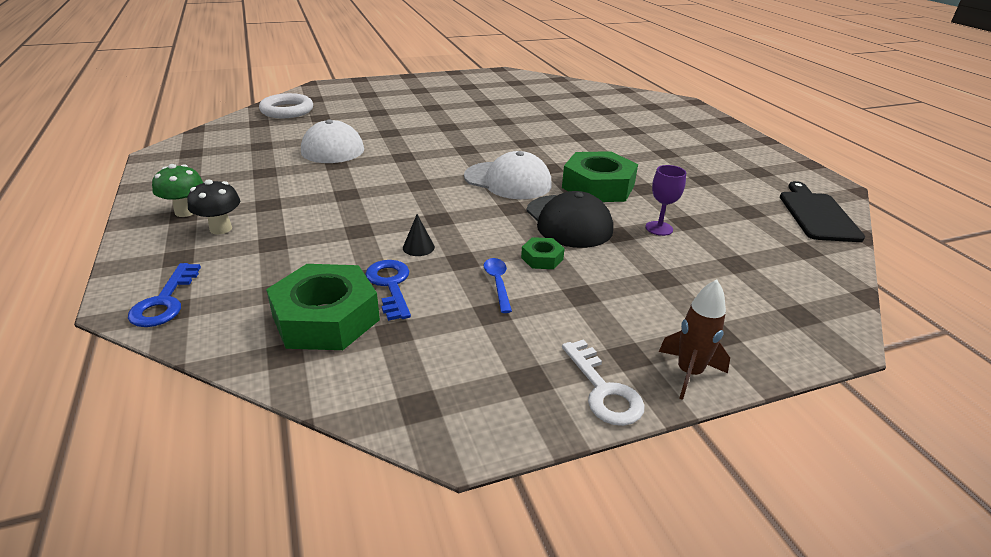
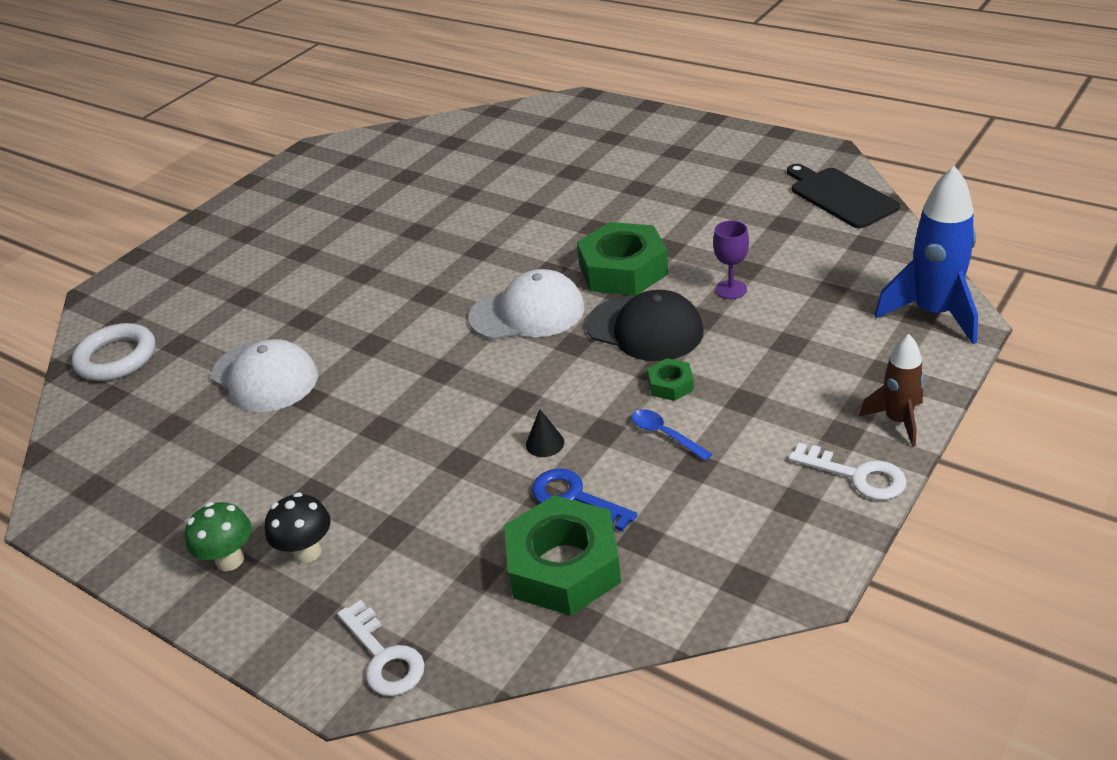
camera: 30 degrees left, 5 degrees up
(165, 301) = (384, 657): blue key -> white key
(814, 318) = (933, 313): none -> blue rocket

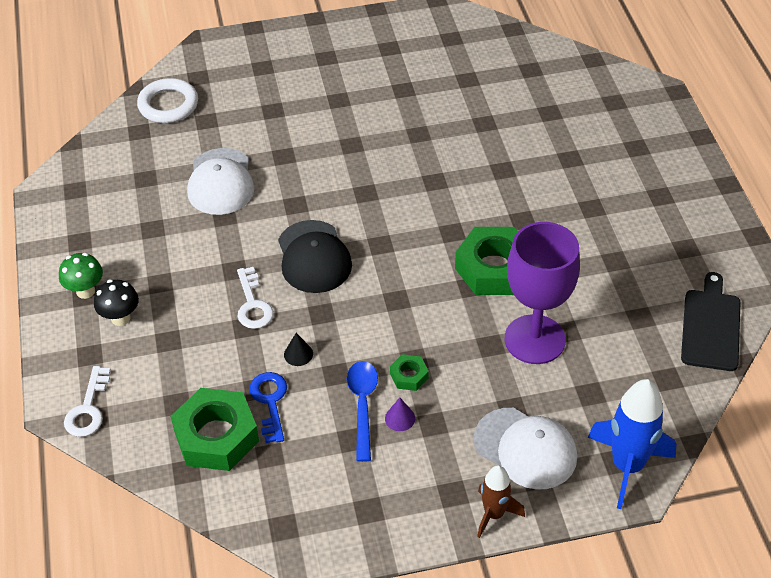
camera: 40 degrees right, 10 degrees up
(527, 313) = (400, 254): white cap -> white cap (525, 448)
(645, 329) = (447, 324): black cap -> black cap (314, 257)
(664, 434) = (362, 405): blue spoon -> blue spoon, size x1.54
(712, 418) = (400, 418): none -> purple cone
(731, 289) = (534, 339): purple goblet -> purple goblet, size x2.28
(857, 475) = (422, 524): white key -> white key (253, 304)

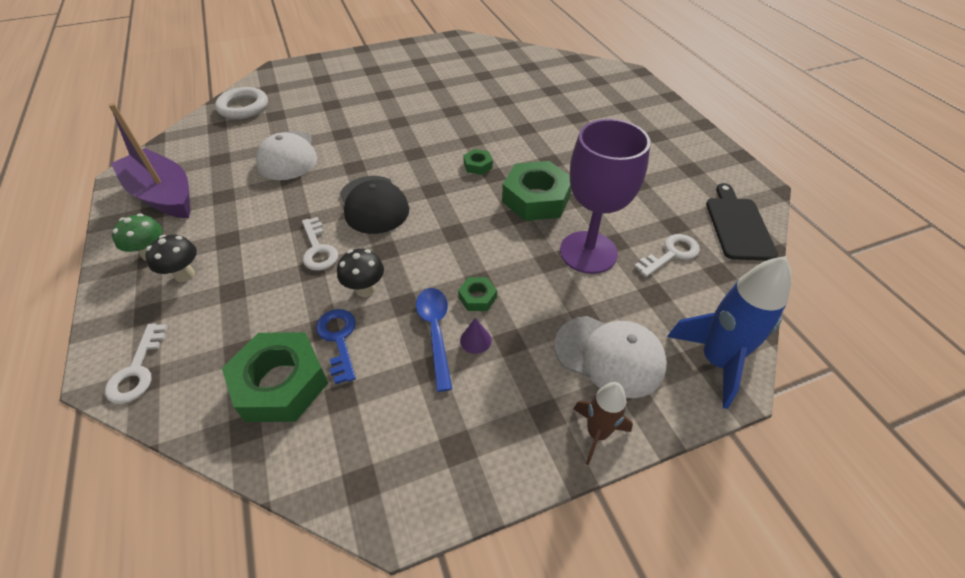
camera: 10 degrees left, 0 degrees up
(89, 221) = (163, 195): none -> purple boat
(298, 354) = (365, 289): black cone -> black mushroom
(436, 217) = (478, 165): none -> green nut
(623, 351) = (671, 254): none -> white key

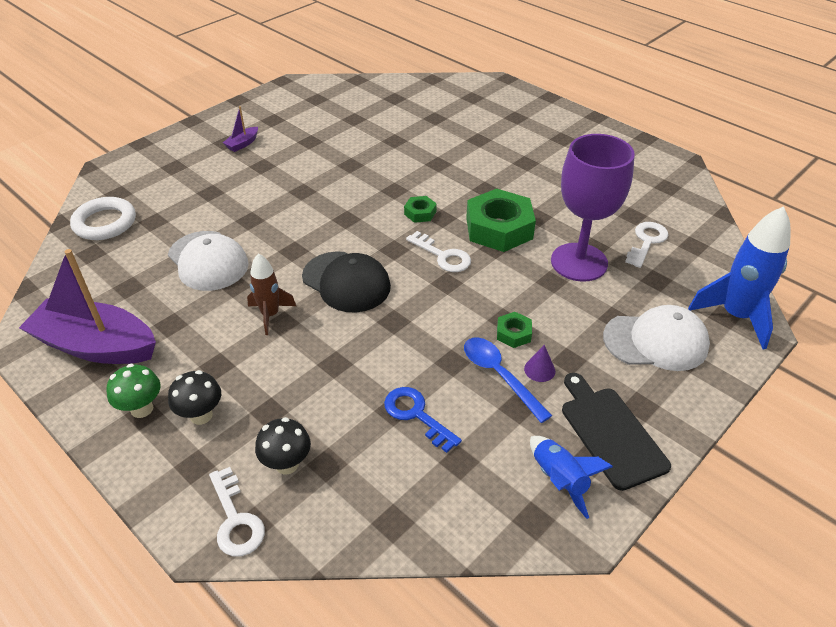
camera: 25 degrees left, 5 degrees down
(281, 383) = (393, 472): green nut -> none
(318, 249) = (325, 342): white key -> white key (443, 256)
(365, 289) = (404, 362): black mushroom -> black mushroom (287, 464)
(383, 74) = (242, 144): none -> purple boat
(413, 455) = (559, 480): none -> blue rocket
(597, 433) = (688, 404): brown rocket -> brown rocket (270, 315)
(738, 225) = (682, 201): black cutting board -> black cutting board (610, 433)

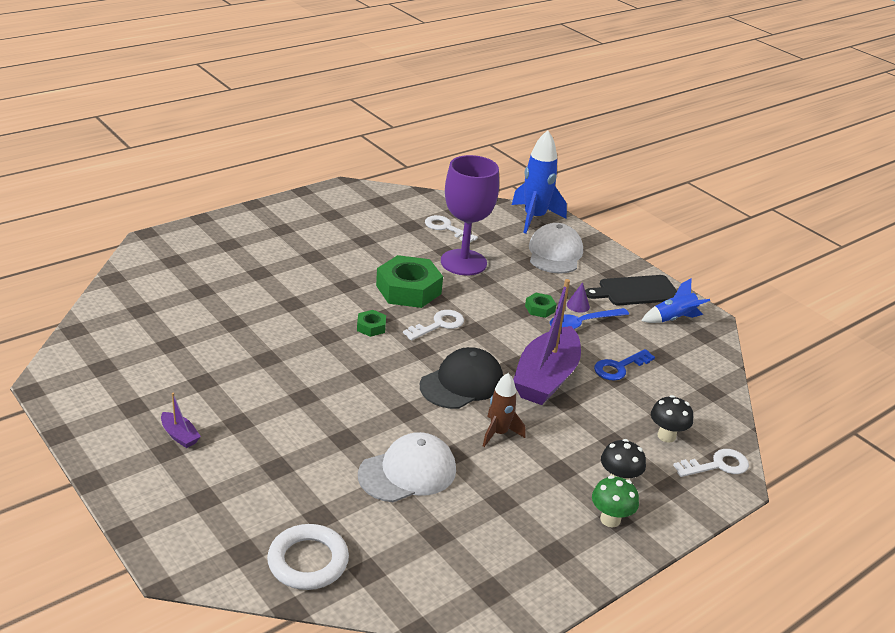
camera: 85 degrees left, 10 degrees down
(96, 346) = (526, 556): purple boat -> purple boat (546, 378)

